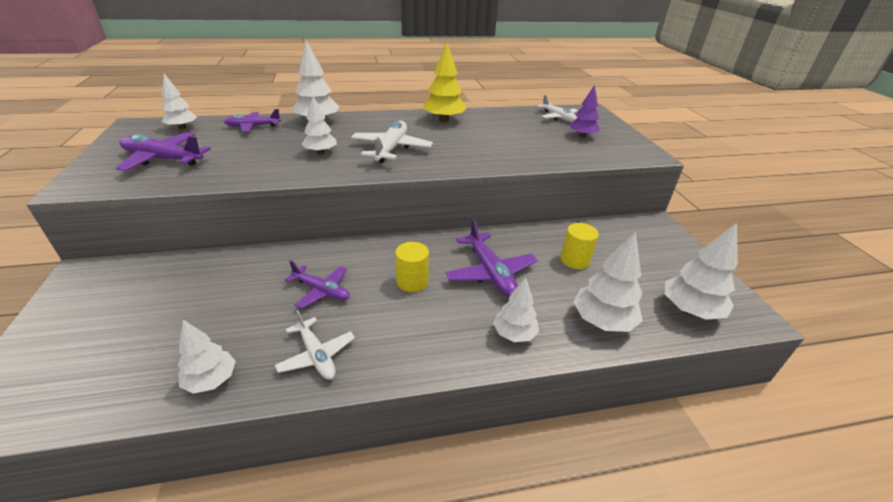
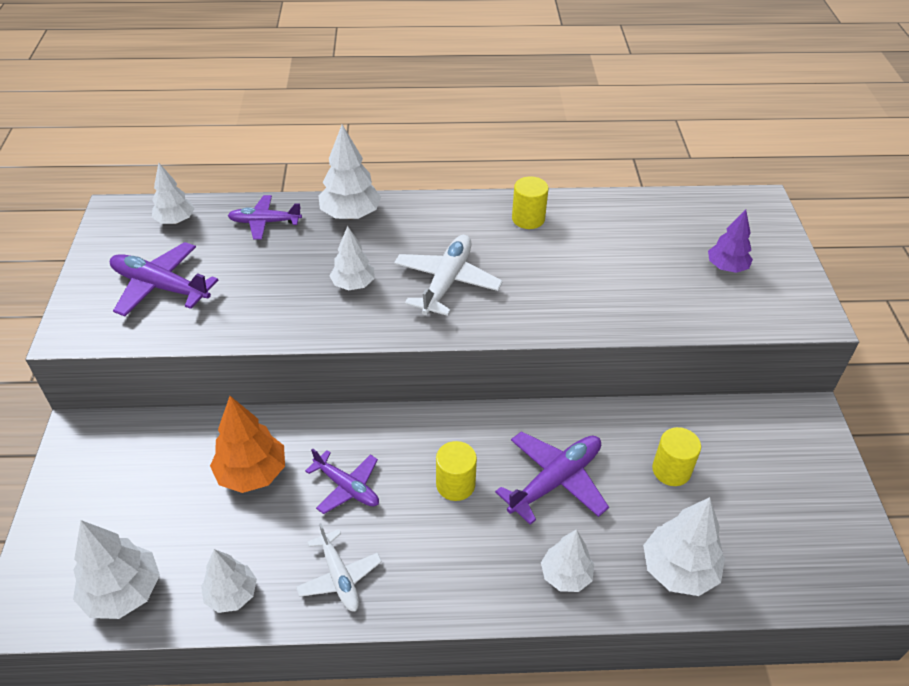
camera: 10 degrees right, 10 degrees up
(238, 288) = (252, 473): none -> orange tree
(444, 120) = (528, 219): yellow tree -> yellow cylinder
(490, 273) = (555, 481): purple plane -> purple plane turned 120 degrees counterclockwise
(558, 117) = (703, 219): white plane -> none
(690, 310) = (798, 566): white tree -> white tree (123, 592)

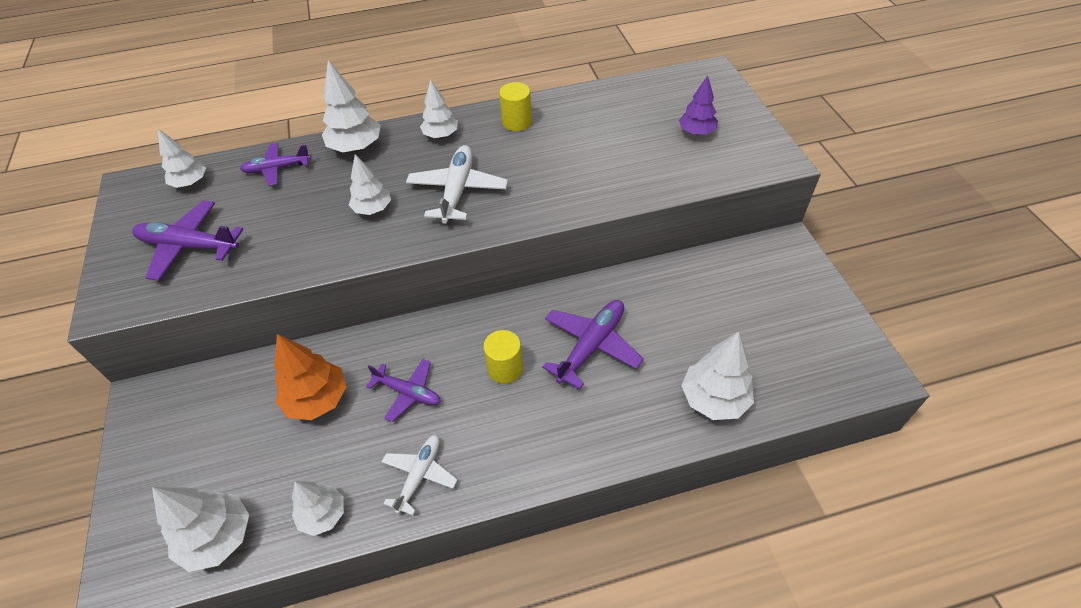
camera: 10 degrees left, 5 degrees up
(339, 577) = (420, 475): white plane -> white plane turned 120 degrees counterclockwise
(566, 575) = (620, 426): white tree -> white tree (441, 135)
(671, 470) = (687, 315): yellow cylinder -> none

